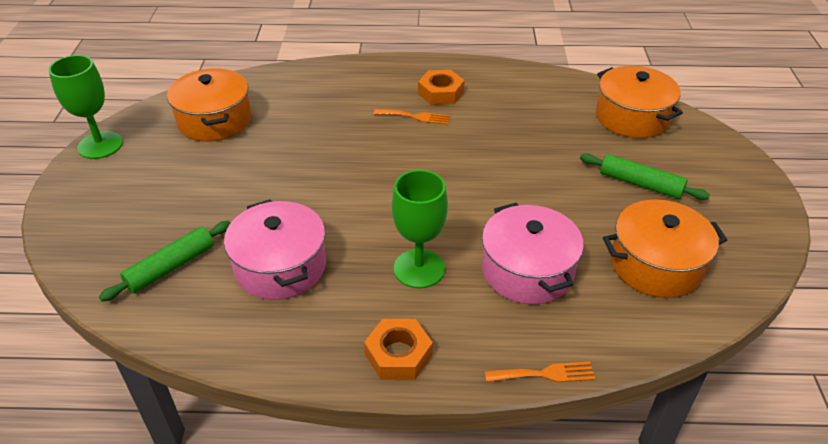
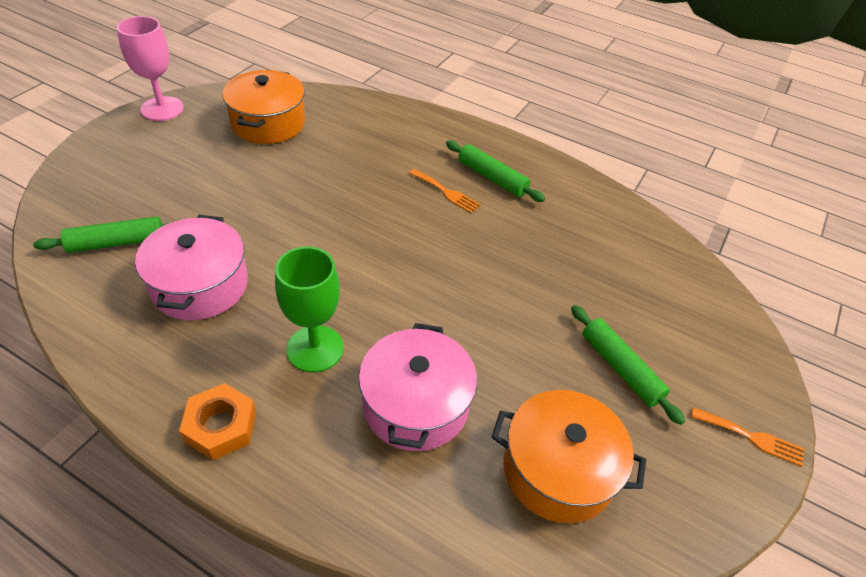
camera: 25 degrees right, 5 degrees up
(100, 145) = (162, 109): green goblet -> pink goblet
(441, 93) = (492, 178): orange nut -> green rolling pin
(544, 374) = (335, 526): orange fork -> orange fork (752, 437)
(632, 117) = (675, 288): orange pot -> none

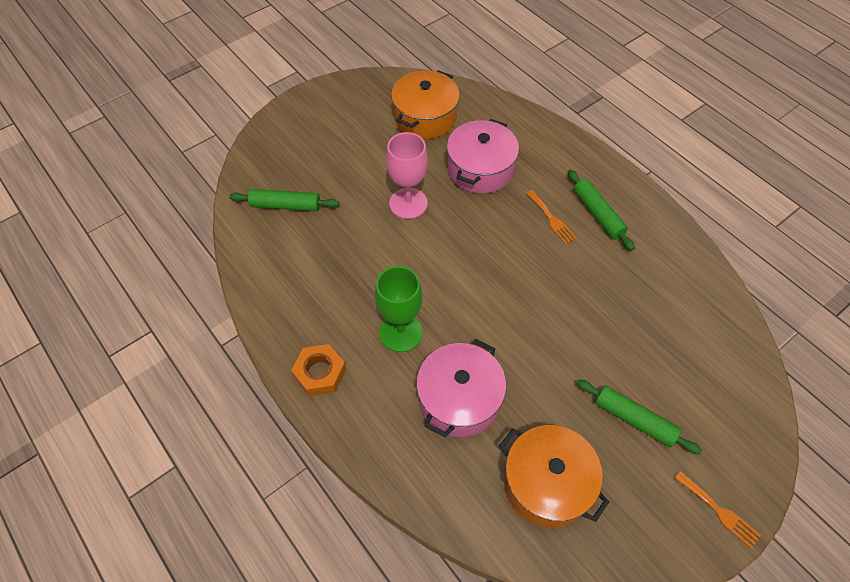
camera: 25 degrees right, 10 degrees up
(162, 109) = (346, 86): pink goblet -> pink goblet (408, 203)
(200, 285) = (334, 257): pink pot -> pink pot (480, 169)
(620, 368) = (634, 419): green rolling pin -> green rolling pin turned 45 degrees counterclockwise

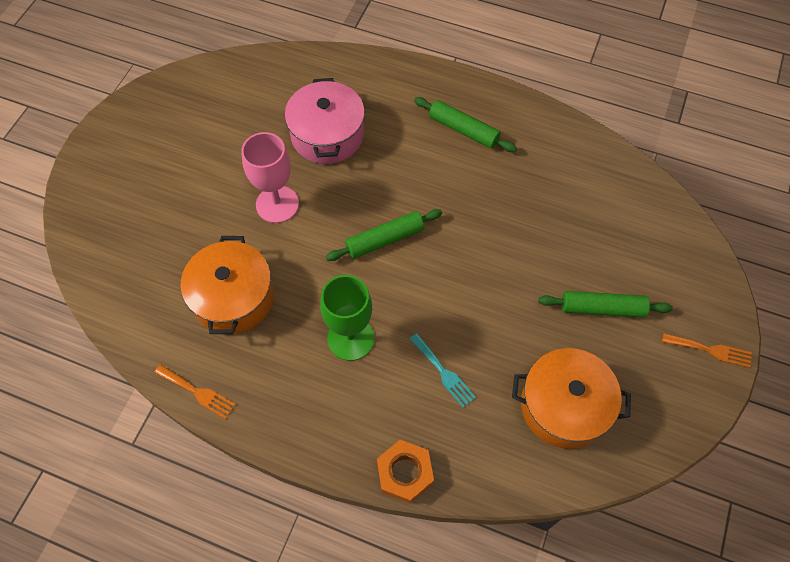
camera: 30 degrees left, 5 degrees up
(285, 205) = (149, 267): green rolling pin -> green rolling pin (384, 239)
(320, 373) = (297, 420): orange nut -> orange nut (405, 473)
(425, 117) = (238, 105): orange pot -> orange pot (233, 298)
(459, 399) = (443, 372): pink pot -> turquoise fork
(551, 219) = (425, 155): orange fork -> orange fork (197, 392)

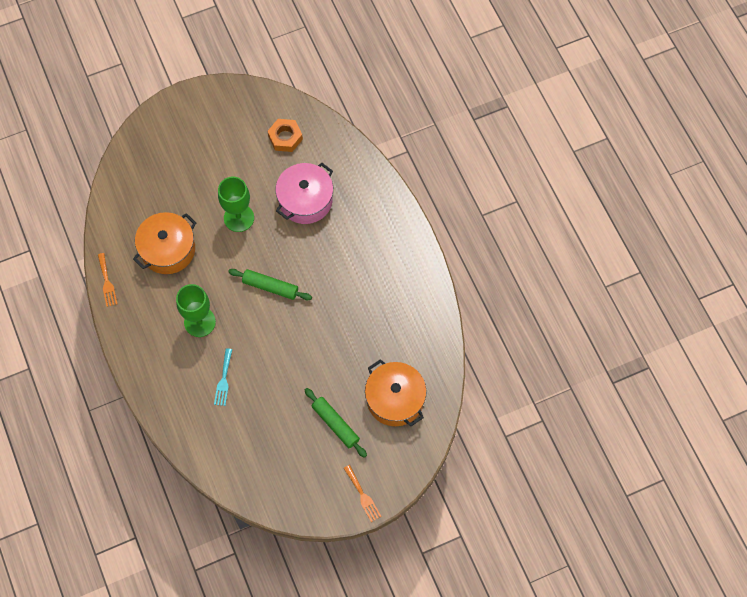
camera: 45 degrees right, 5 degrees up
(277, 204) = (239, 218): pink goblet -> green goblet
(405, 473) = (156, 407): orange nut -> orange nut (285, 137)
(463, 130) = (380, 263): green rolling pin -> none
(563, 406) = (260, 449): orange pot -> orange pot (395, 399)

